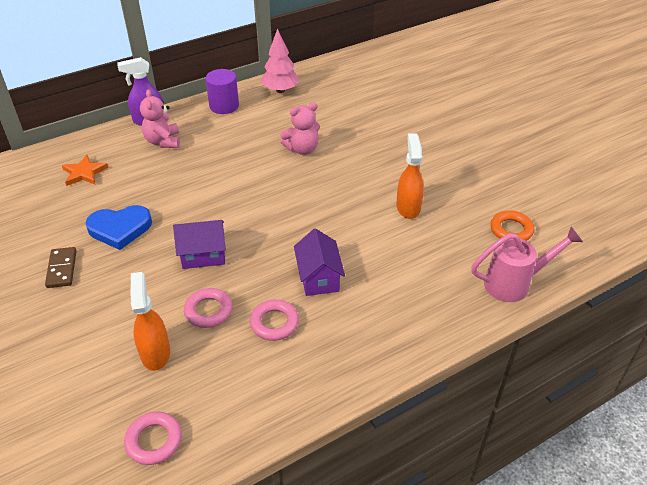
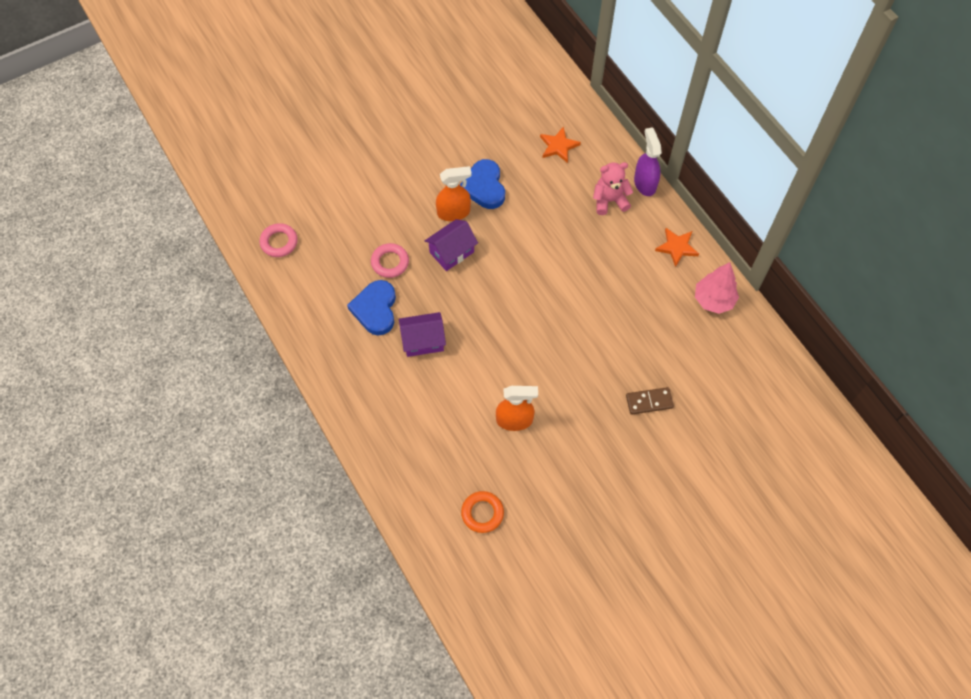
camera: 90 degrees right, 20 degrees up
(62, 269) = (437, 156): brown domino -> brown domino (649, 402)
(155, 353) = (351, 232): orange spray bottle -> orange spray bottle (454, 212)
(203, 255) = (451, 252): purple house -> purple house turned 60 degrees clockwise
(224, 106) = (676, 247): purple cylinder -> orange star
(274, 323) = (375, 309): pink ring -> blue heart
(302, 149) = (604, 325): pink teddy bear -> none
(514, 283) = (411, 503): pink watering can -> none

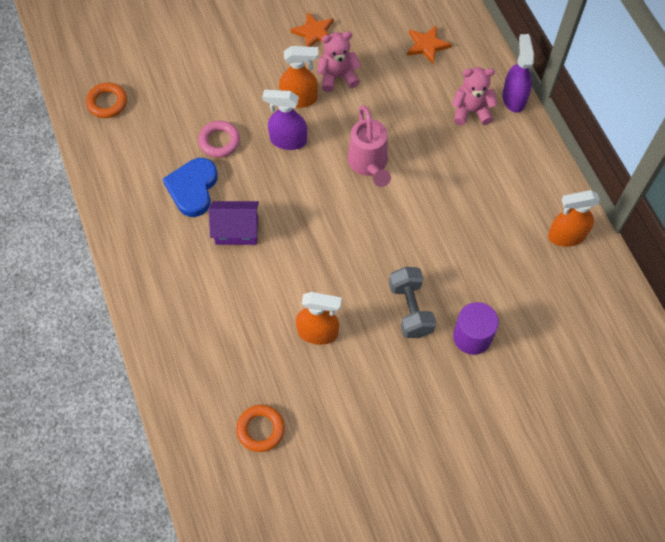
camera: 10 degrees right, 0 degrees up
(279, 242) = (107, 103): pink ring -> orange ring
(451, 252) = (288, 140): purple house -> purple spray bottle
(484, 187) = (337, 77): blue heart -> pink teddy bear
(529, 264) = (369, 165): none -> pink watering can
(591, 386) = (410, 309): none -> grey dumbbell
(649, 402) = (472, 337): brown domino -> purple cylinder
(676, 247) = (536, 172): orange star -> orange star (314, 32)
(713, 300) = (566, 236): pink tree -> orange spray bottle

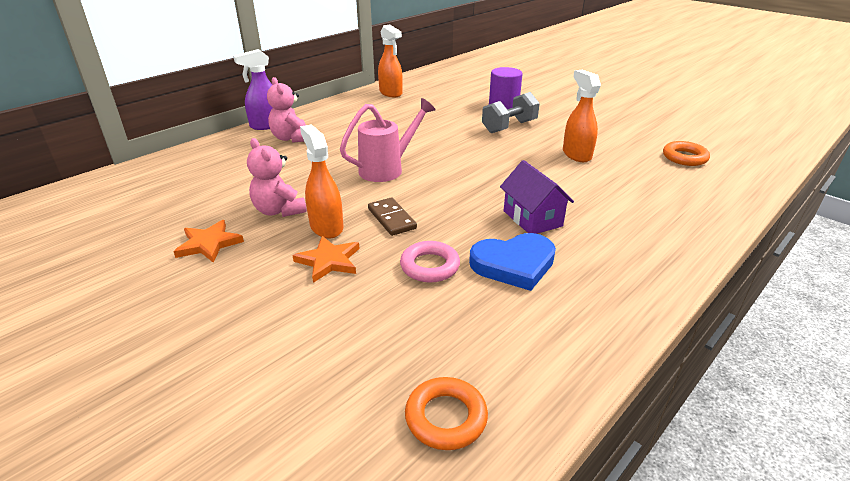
camera: 115 degrees left, 30 degrees down
(288, 140) = (391, 219): purple spray bottle -> brown domino
(427, 45) = (212, 171): orange star -> orange star (329, 261)

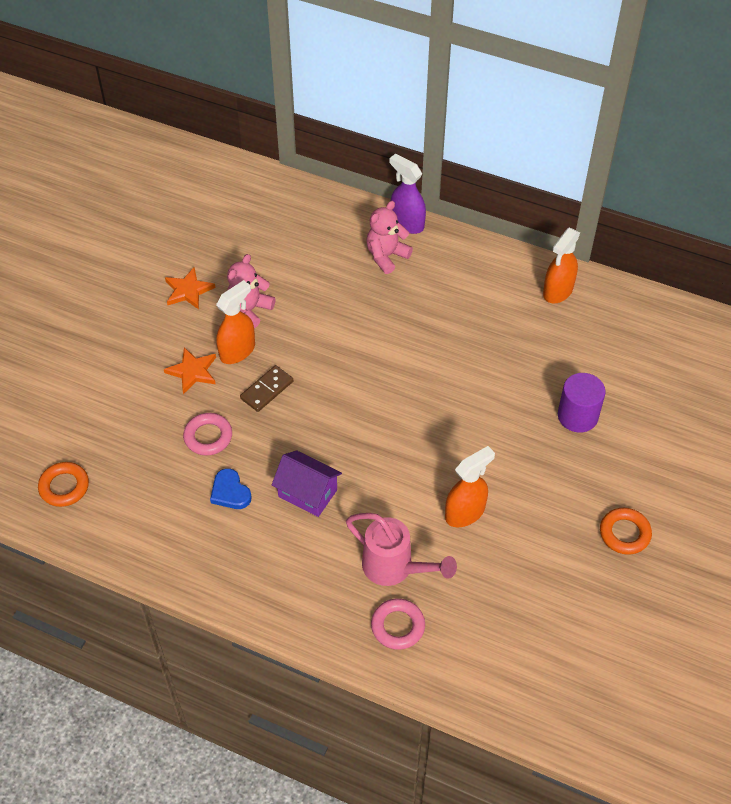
camera: 70 degrees right, 20 degrees up
(387, 169) = (355, 357): pink watering can -> pink watering can (395, 568)
(509, 127) = (512, 435): grey dumbbell -> none
(514, 264) = (230, 492): blue heart -> blue heart, size x0.63
(532, 218) = (307, 493): purple house -> purple house turned 75 degrees clockwise
(684, 157) = (508, 623): orange ring -> orange ring (624, 533)
(691, 201) = (397, 626): none -> pink ring

